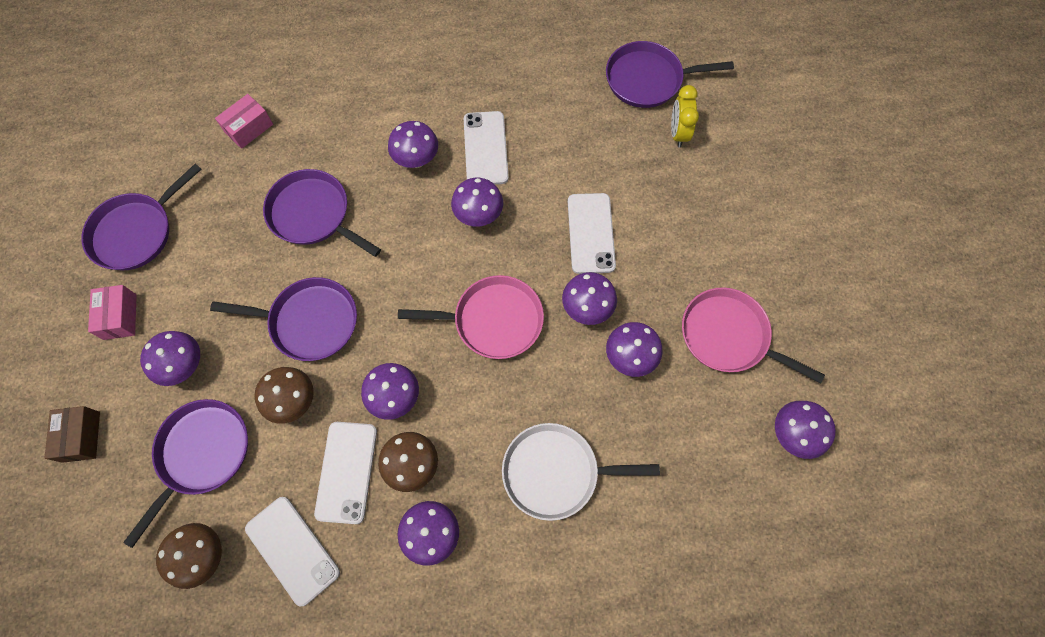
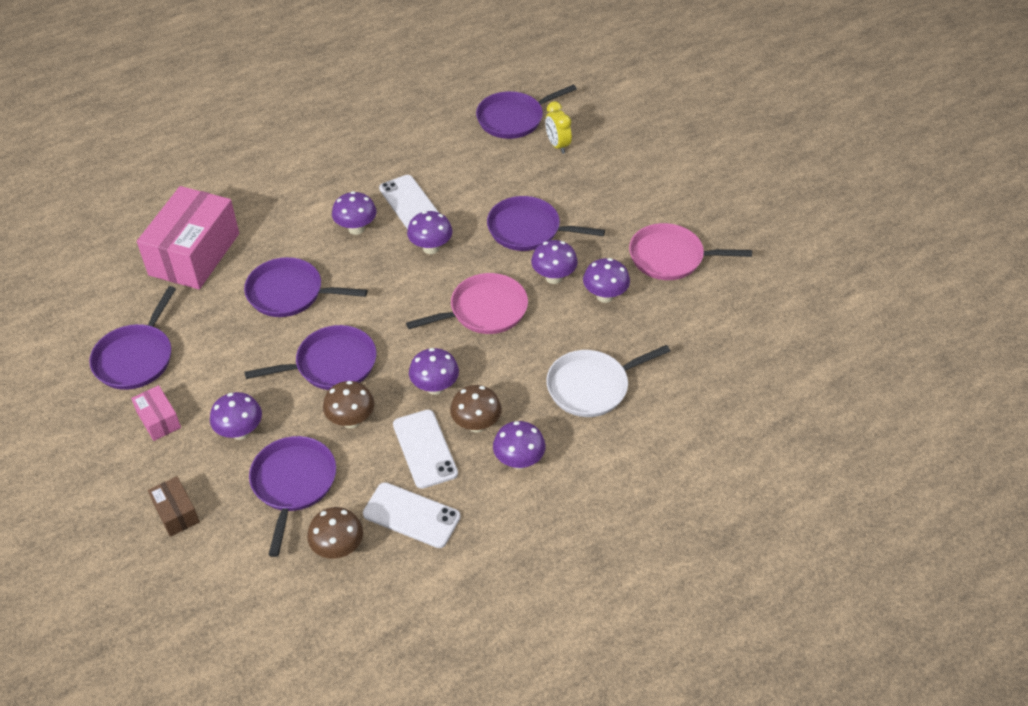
camera: 25 degrees left, 20 degrees down
(249, 128) = (194, 254): pink box -> pink box, size x2.20
(591, 233) = (528, 229): white phone -> purple pan
(793, 434) = (751, 299): purple mushroom -> none

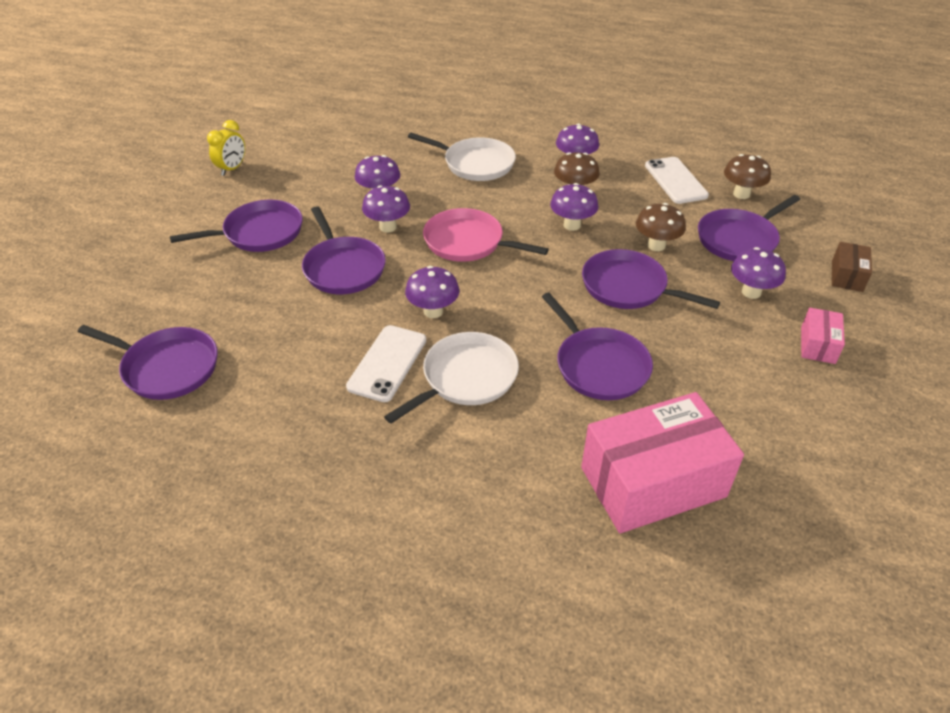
camera: 130 degrees left, 5 degrees down
(136, 358) = (804, 413): purple pan -> purple pan (259, 233)
(356, 228) = (466, 378): purple mushroom -> white pan
(425, 449) = (625, 201): white phone -> none
(557, 145) = (192, 311): yellow clock -> yellow clock (232, 169)
(670, 257) = (299, 185): pink pan -> none

